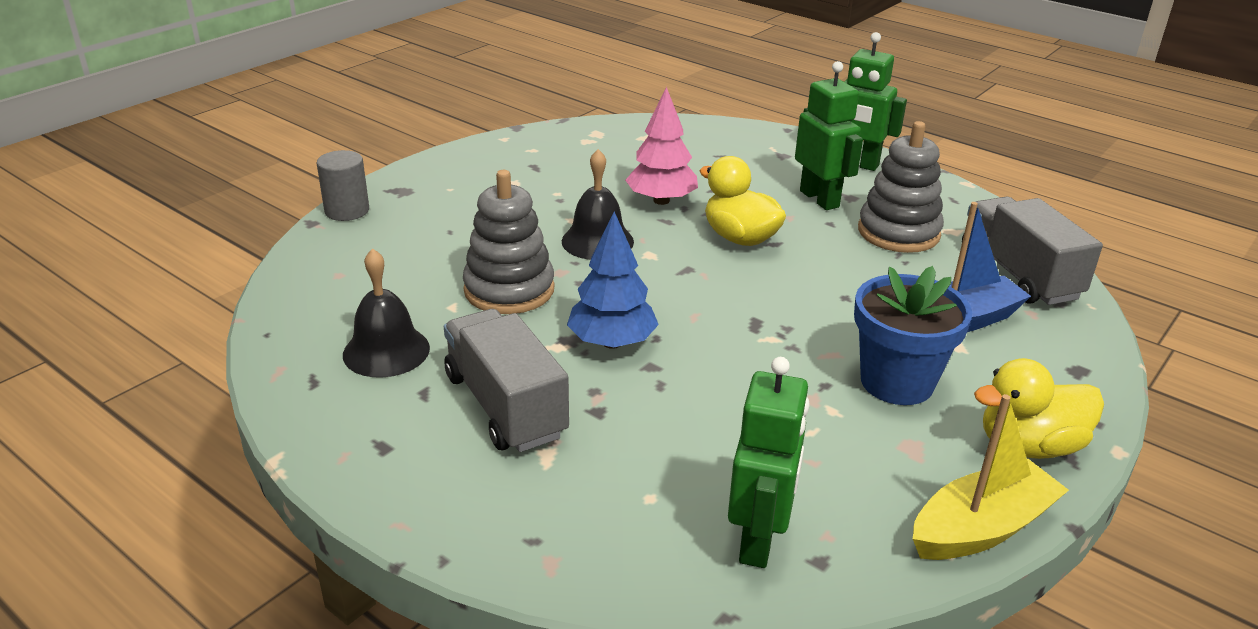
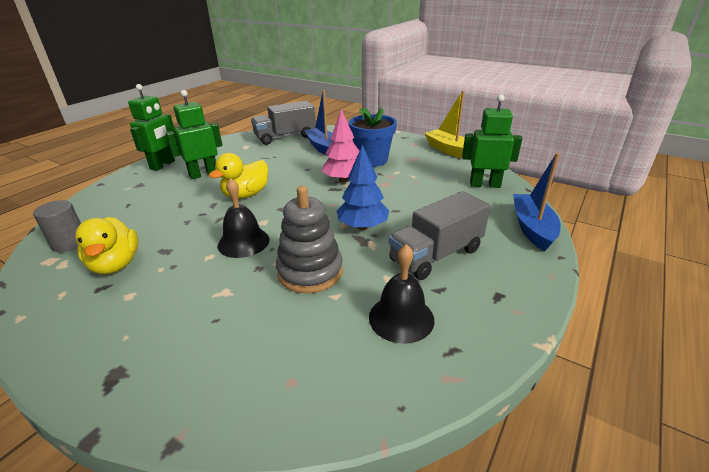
camera: 95 degrees left, 0 degrees up
(347, 211) = (150, 415): grey cylinder -> grey cylinder (70, 243)
(549, 555) = (532, 228): none -> blue boat
(661, 200) = (189, 222): pink tree -> pink tree (343, 180)
(898, 232) = (246, 157): grey stacking toy -> none
(1029, 446) = (401, 142): yellow duck -> yellow duck (116, 264)

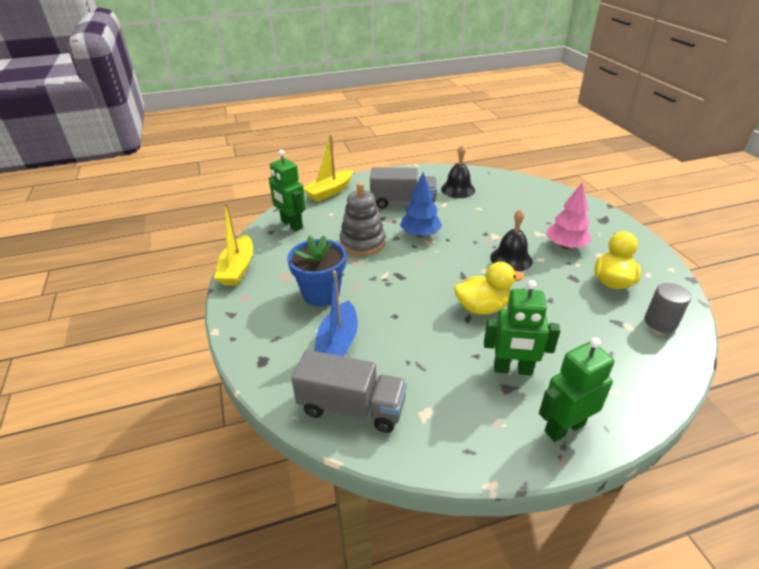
camera: 140 degrees left, 5 degrees up
(310, 272) = (481, 223): grey stacking toy -> grey stacking toy (362, 243)
(343, 180) = (380, 282): pink tree -> pink tree (565, 246)
(532, 228) = (329, 192): blue boat -> yellow boat

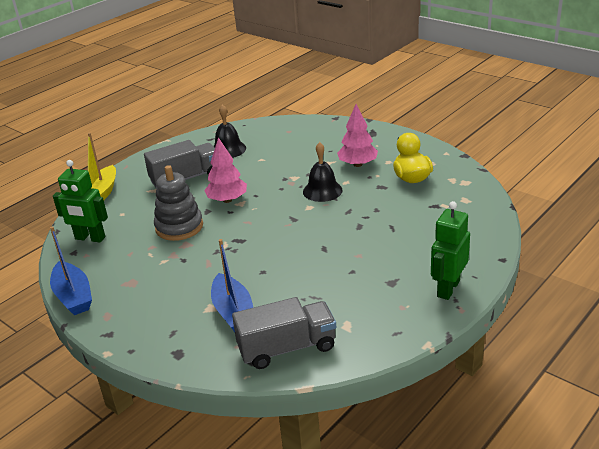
camera: 30 degrees left, 5 degrees down
(238, 268) = (73, 296): yellow boat -> blue boat
(321, 294) = (180, 282): blue flower pot -> none
(420, 234) = (227, 200): blue tree -> pink tree
(482, 307) = (329, 236): yellow duck -> none
(512, 369) = (386, 268): green robot -> none
(660, 322) = (463, 194): grey cylinder -> none

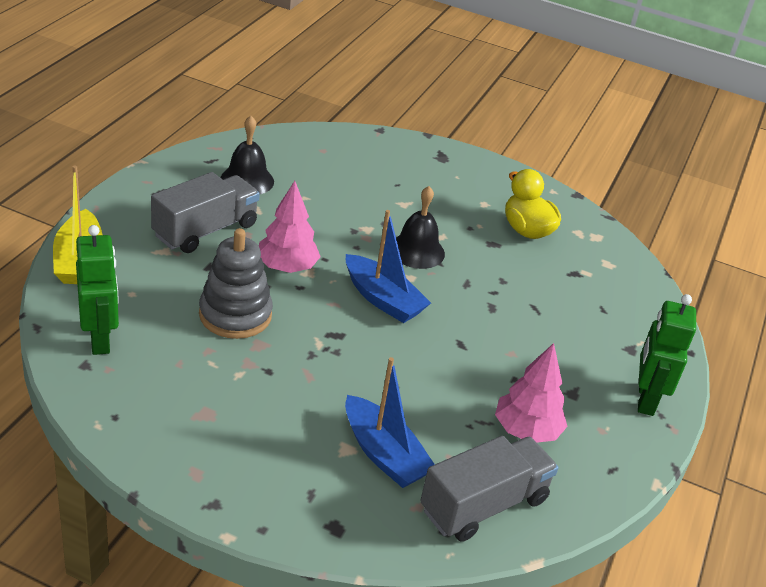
camera: 25 degrees left, 5 degrees up
(73, 296) = (124, 443): blue boat -> blue boat (383, 299)
(90, 238) = (100, 339): green robot -> green robot turned 105 degrees counterclockwise
(358, 164) = (445, 208): pink tree -> pink tree (526, 431)

